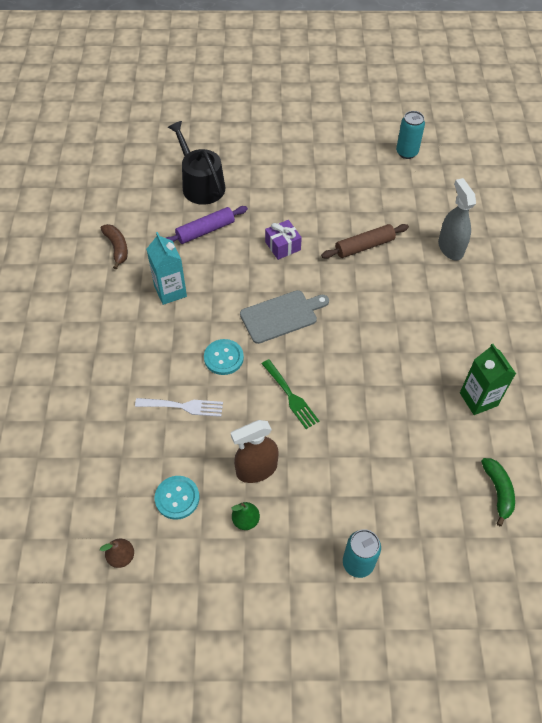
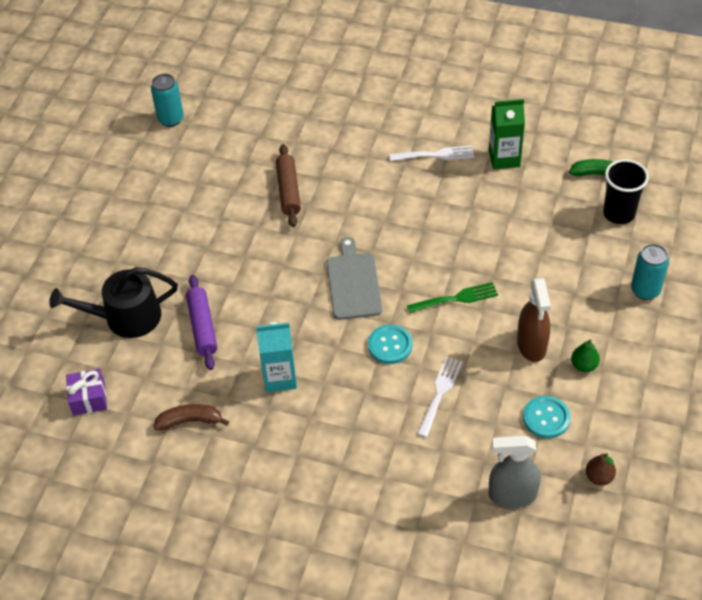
camera: 70 degrees left, 5 degrees down
(283, 246) = (257, 260): purple gift -> purple gift (89, 398)
(450, 248) = (320, 124): grey spray bottle -> grey spray bottle (512, 495)
(452, 519) = (619, 213): none -> black cup
(455, 342) = (435, 155): none -> white fork

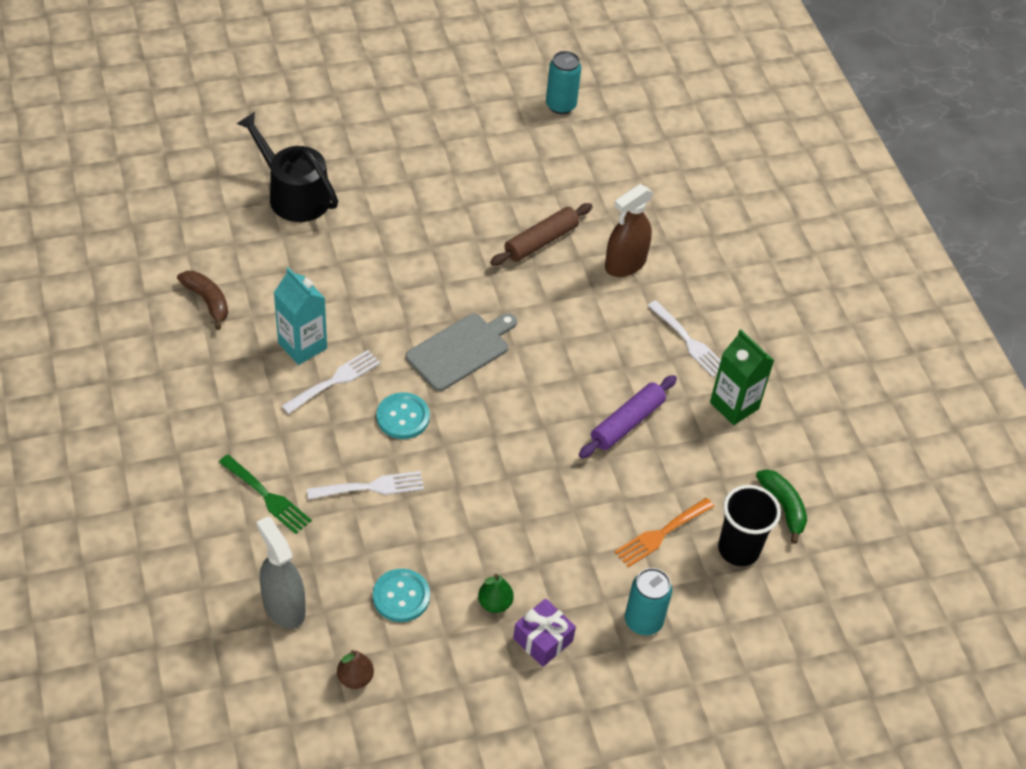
camera: 50 degrees right, 0 degrees up
(89, 398) = (185, 215): purple gift -> purple gift (543, 640)
(202, 327) = (322, 257): purple rolling pin -> purple rolling pin (627, 423)
(327, 372) = (335, 380): none -> white fork
(456, 298) = (504, 447): green fork -> green fork (267, 496)
(531, 345) = (489, 542): brown spray bottle -> brown spray bottle (625, 264)
(582, 247) = (661, 534): none -> orange fork

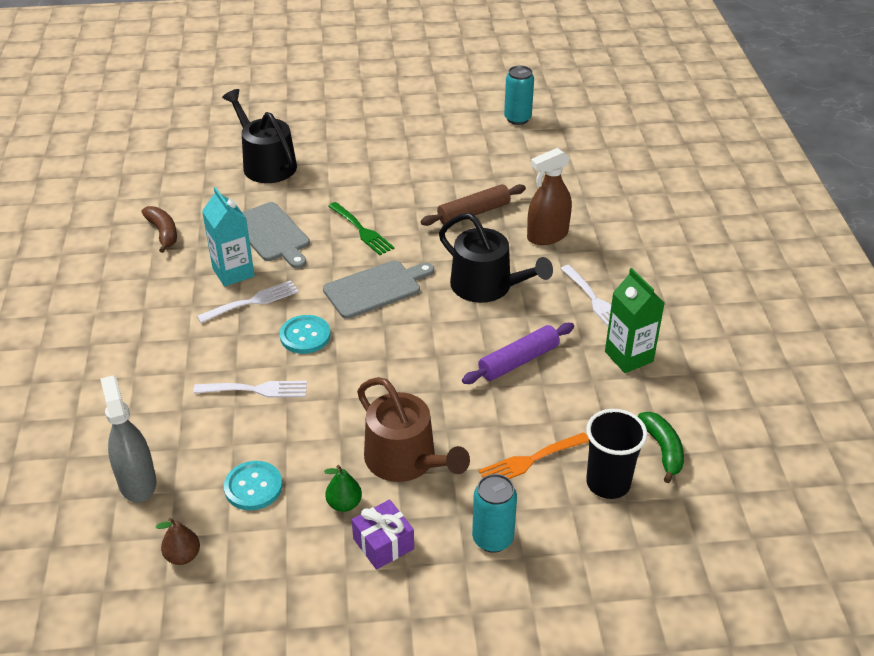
camera: 15 degrees right, 10 degrees down
(267, 496) = (157, 387): green fork -> green fork (362, 230)
(329, 291) = (272, 234): none -> grey cutting board
(542, 548) = (406, 460): none -> brown watering can
(576, 335) = (487, 286): none -> black watering can

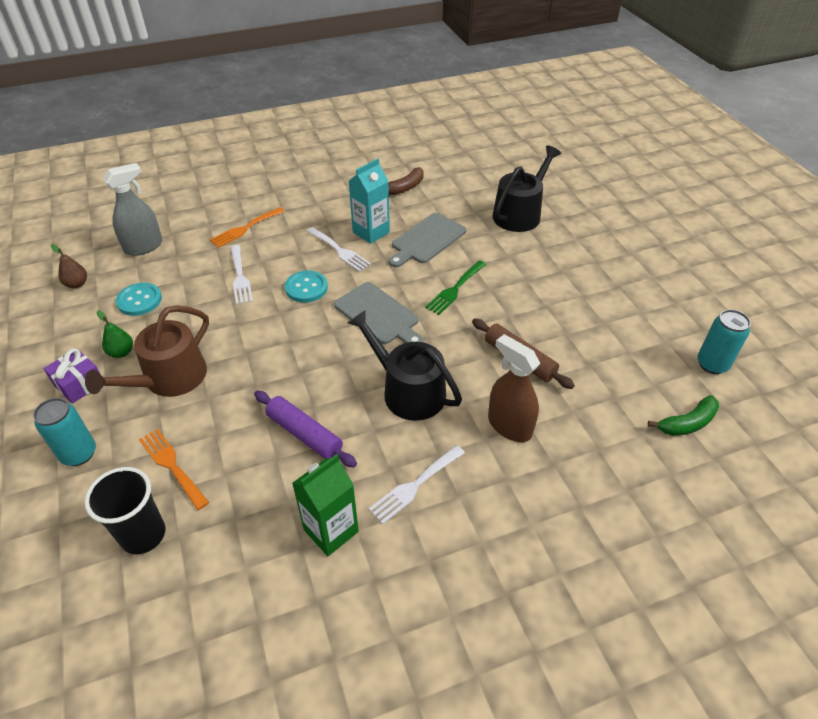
camera: 75 degrees right, 5 degrees up
(159, 378) = (245, 229): none -> orange fork
(487, 286) = (408, 391): black watering can -> black watering can turned 105 degrees clockwise
(663, 450) = (192, 581): green banana -> green banana (687, 423)

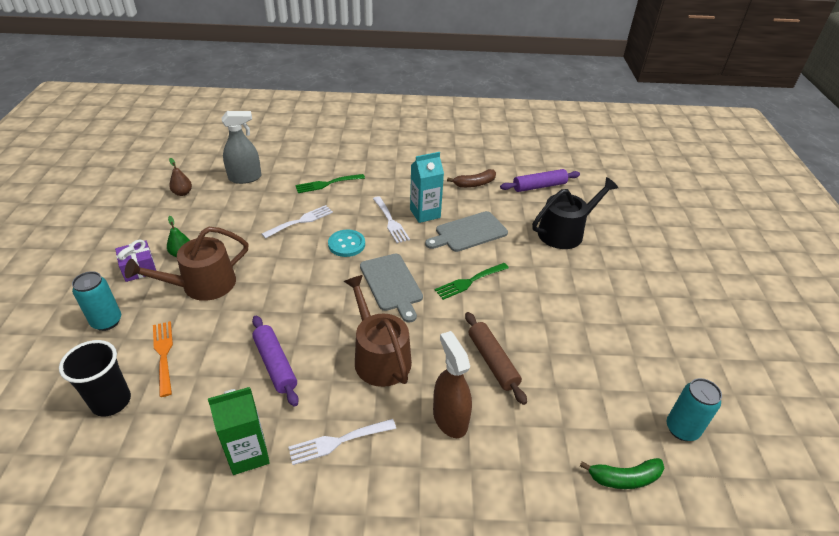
camera: 20 degrees right, 5 degrees down
(139, 300) = (217, 218): turquoise button -> none
(240, 277) = (301, 221): white fork -> white fork turned 135 degrees counterclockwise
(245, 229) = (327, 184): orange fork -> green fork
(408, 391) = (379, 357): black watering can -> brown watering can
(471, 174) = (539, 186): none -> purple rolling pin

